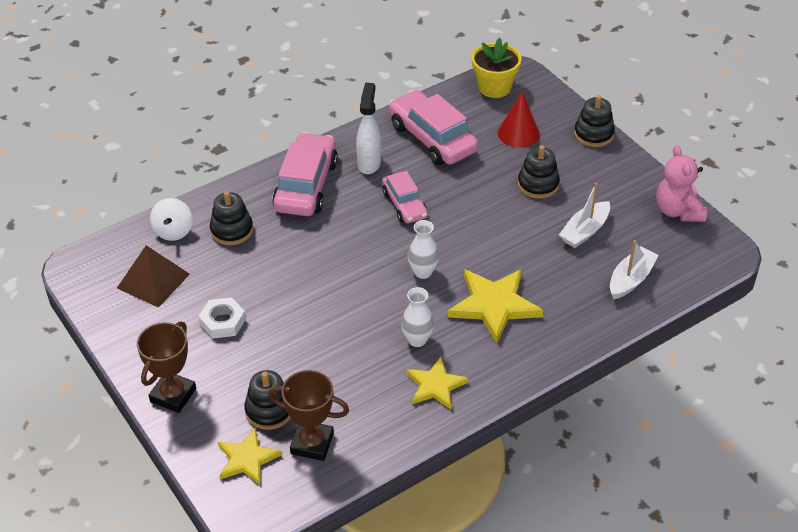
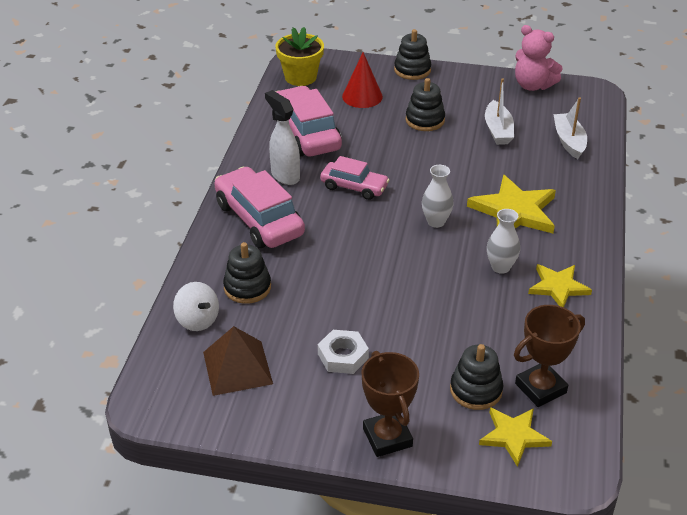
camera: 45 degrees left, 5 degrees down
(432, 138) = (306, 133): pink car -> pink car turned 60 degrees clockwise

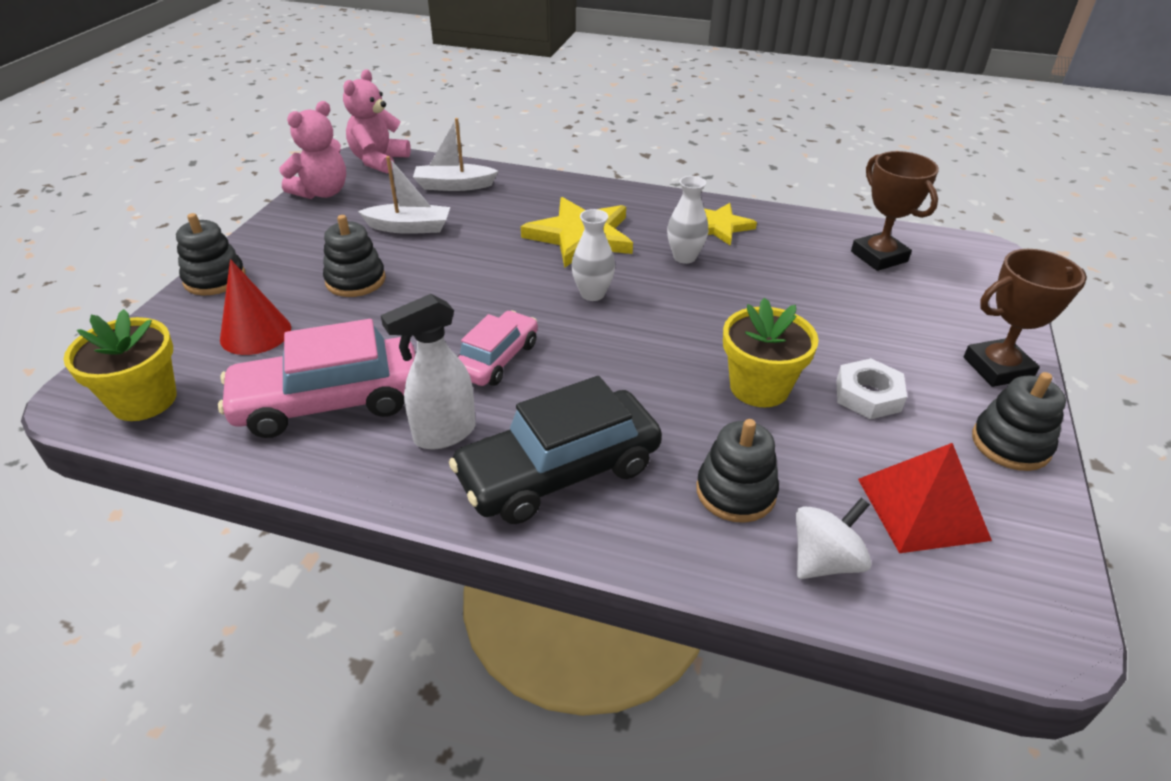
camera: 85 degrees left, 0 degrees up
(237, 367) = (922, 508): brown pyramid -> red pyramid
(259, 219) = (559, 471): pink car -> black car
(344, 302) = (759, 387): none -> yellow flower pot
(476, 390) = (896, 297): black stacking toy -> black stacking toy (1010, 444)
(514, 436) = (955, 281): yellow star -> none
(593, 100) = (379, 161): none -> pink teddy bear

